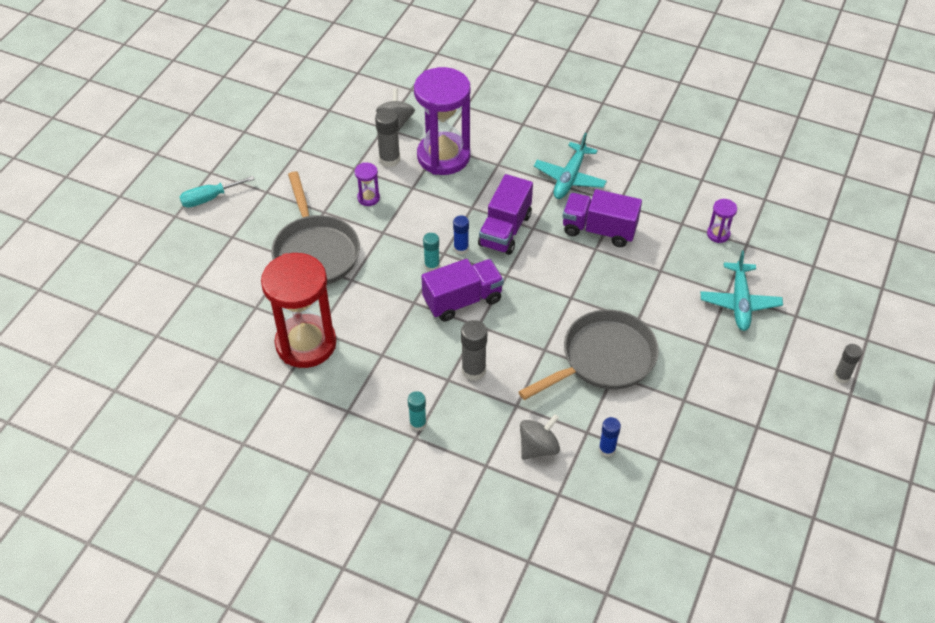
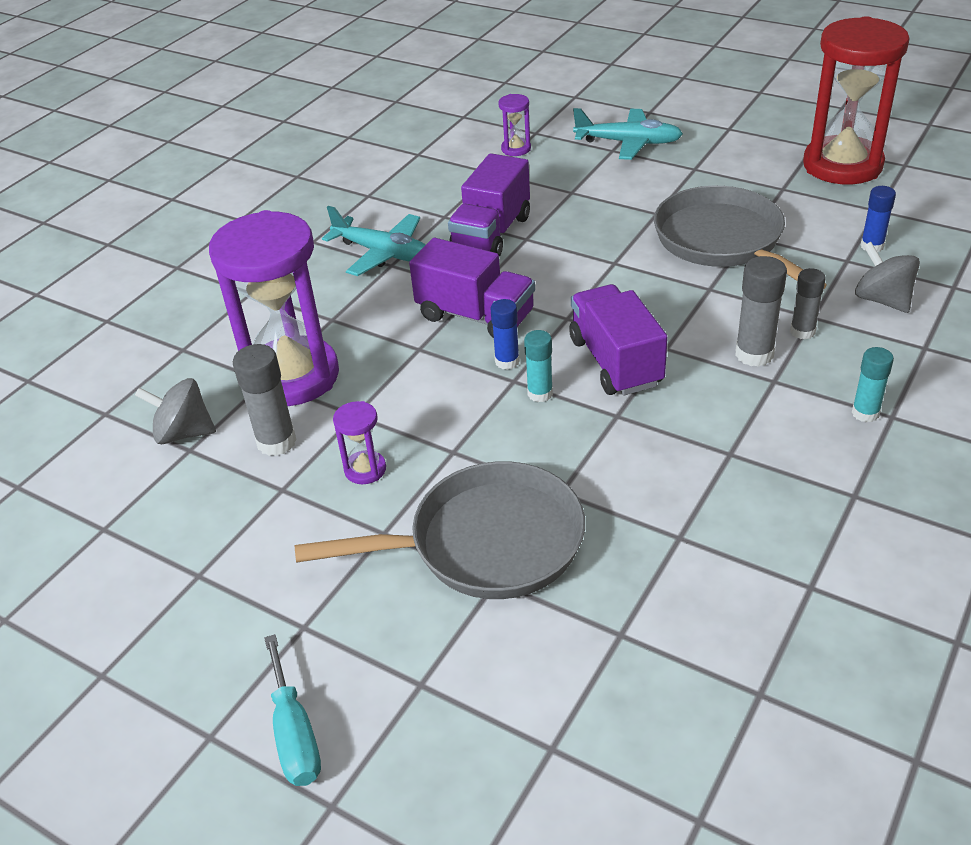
camera: 80 degrees left, 10 degrees down
(306, 344) = (712, 553): red hourglass -> red hourglass (842, 165)
(841, 376) = (736, 94): grey glue stick -> grey glue stick (802, 331)

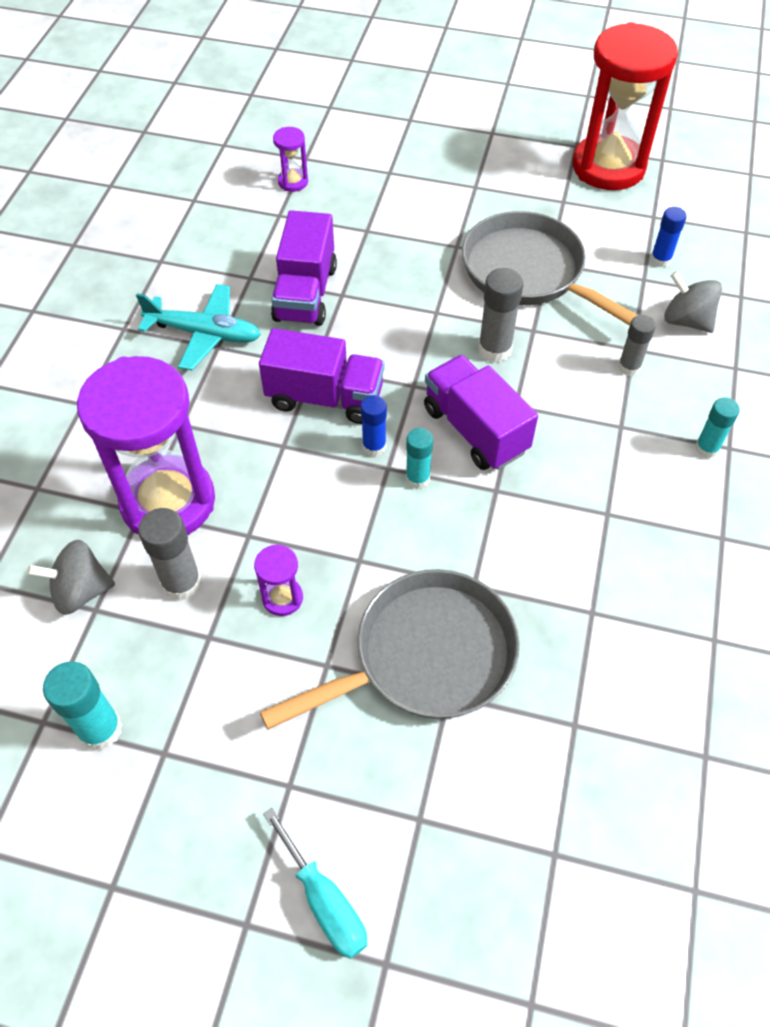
camera: 20 degrees left, 15 degrees up
(150, 544) = (100, 729): none -> turquoise glue stick
(628, 143) = (402, 162): turquoise plane -> none
(754, 354) = (595, 400): grey glue stick -> grey glue stick (494, 349)

